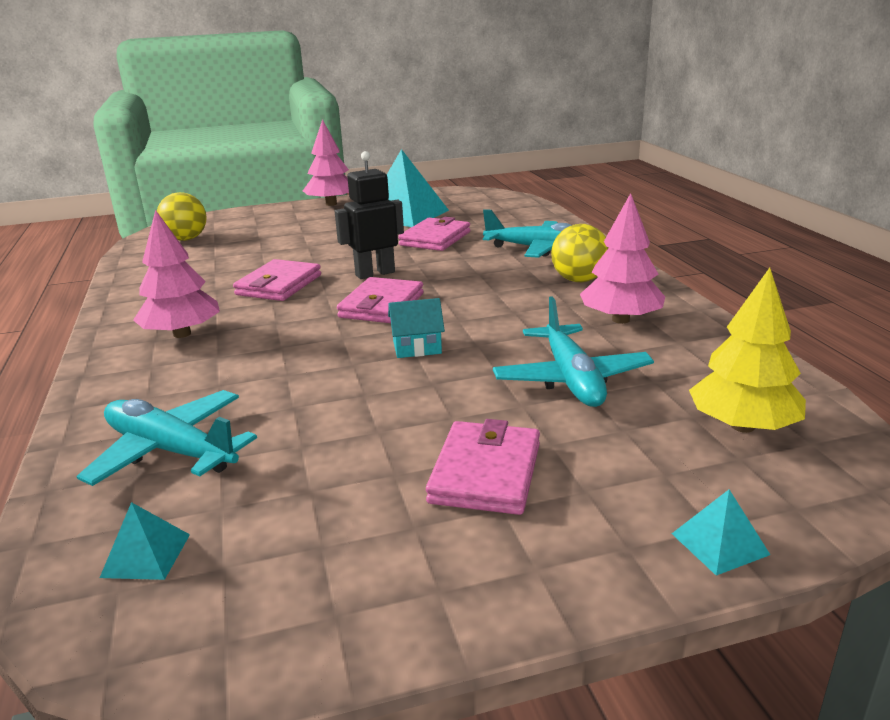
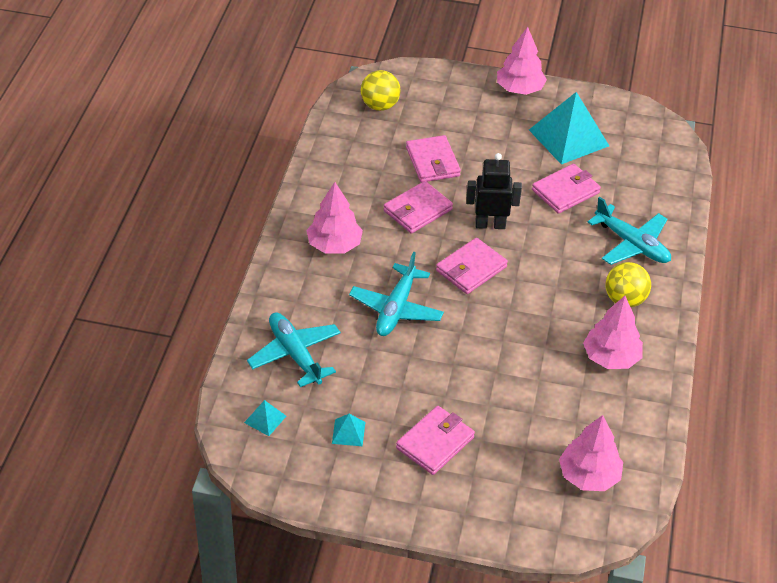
camera: 25 degrees right, 20 degrees up
(272, 254) = (432, 162): none -> pink wallet
(417, 347) = (465, 325): turquoise house -> none
(571, 379) = (532, 397): turquoise plane -> turquoise plane (396, 309)
(719, 543) = (505, 531): turquoise pyramid -> turquoise pyramid (348, 432)
(742, 426) = (589, 475): yellow tree -> pink tree

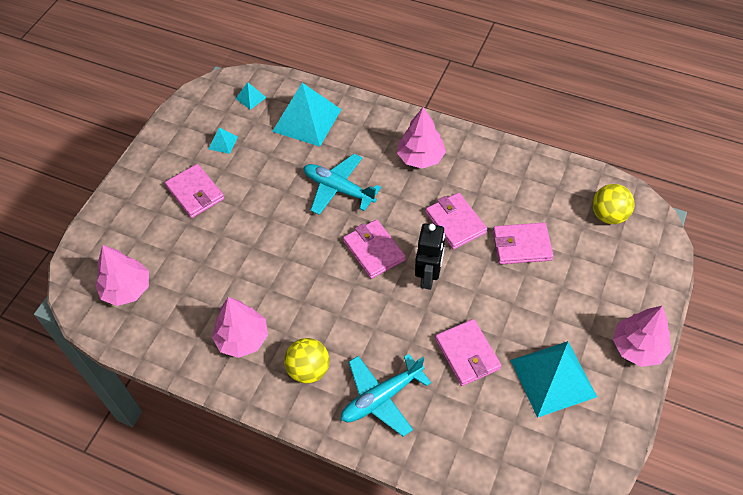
camera: 105 degrees right, 10 degrees up
(295, 354) = (307, 120): turquoise plane -> turquoise pyramid

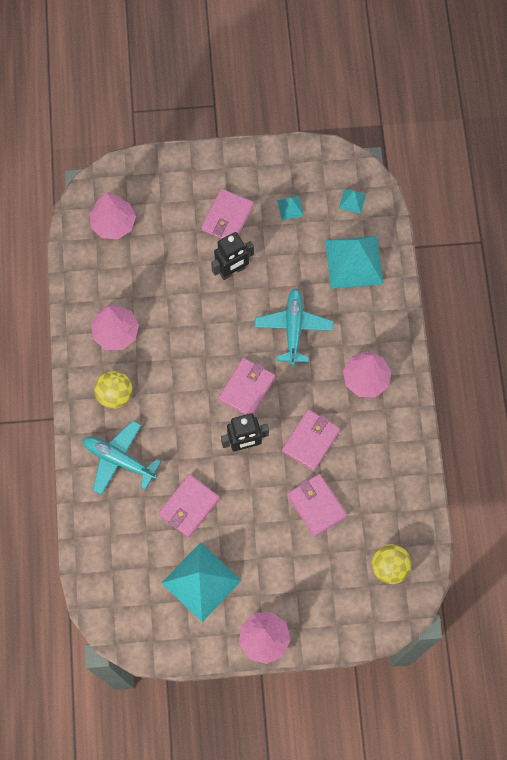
camera: 60 degrees right, 15 degrees up
(250, 211) = (232, 271): none -> black robot

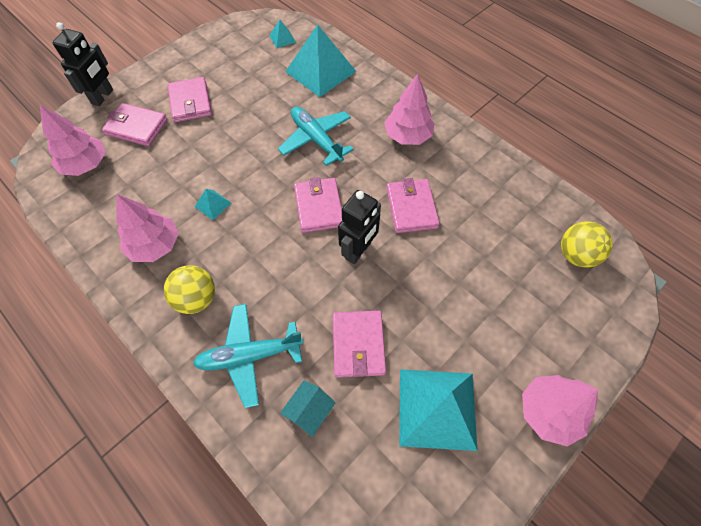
camera: 40 degrees left, 10 degrees down
(127, 522) = (309, 411): none -> turquoise house
(232, 271) = (227, 133): black robot -> black robot (103, 97)
(290, 208) = (238, 68): turquoise pyramid -> turquoise pyramid (213, 204)
(316, 505) = (468, 253): pink wallet -> pink wallet (137, 127)

